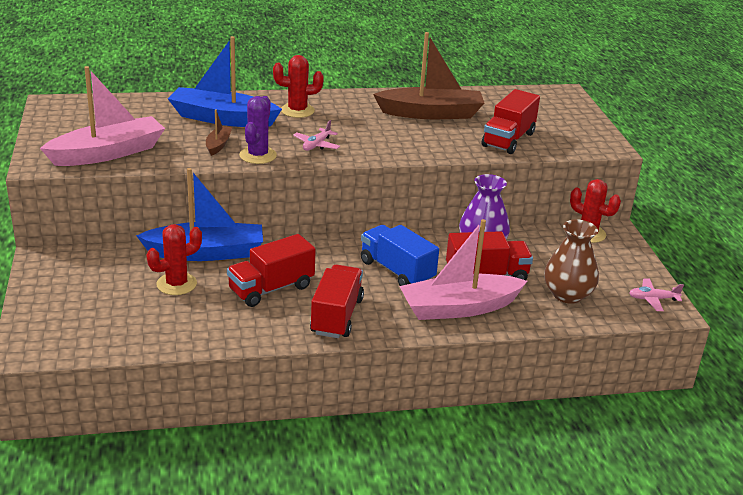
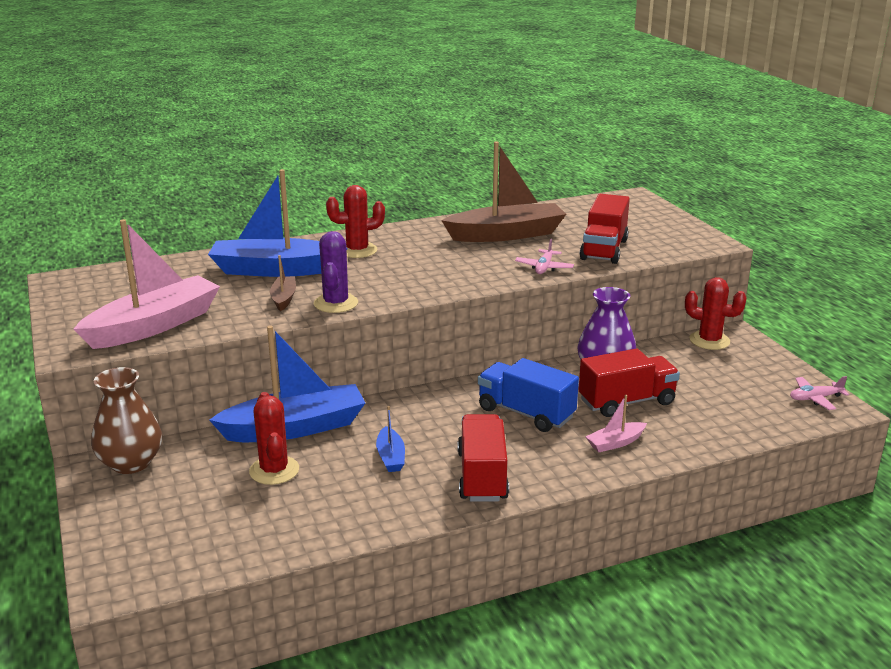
camera: 10 degrees left, 5 degrees down
(176, 284) = (274, 470): red cactus -> red cactus turned 60 degrees counterclockwise
(271, 289) = (390, 457): red truck -> blue boat
(316, 145) = (398, 283): pink plane -> pink plane (544, 267)
(459, 308) = (615, 443): pink boat -> pink boat, size x0.45
(567, 294) = (724, 408): brown vase -> brown vase (131, 463)

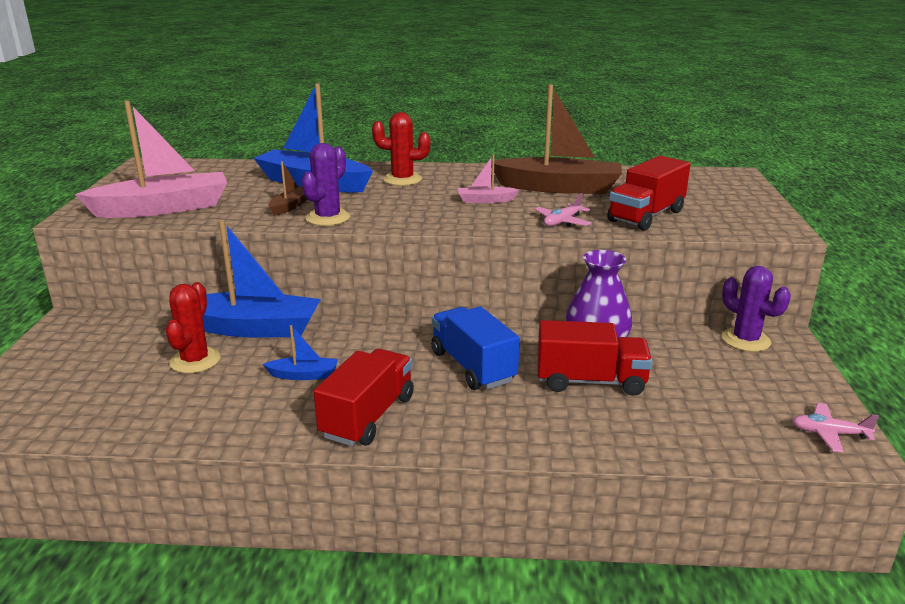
camera: 25 degrees right, 0 degrees up
(131, 463) = (98, 325): brown vase -> none
(390, 457) = (304, 375): blue boat -> blue boat turned 105 degrees counterclockwise
(615, 443) = (537, 421): pink boat -> pink boat (485, 200)
(709, 341) = (746, 340): red cactus -> purple cactus

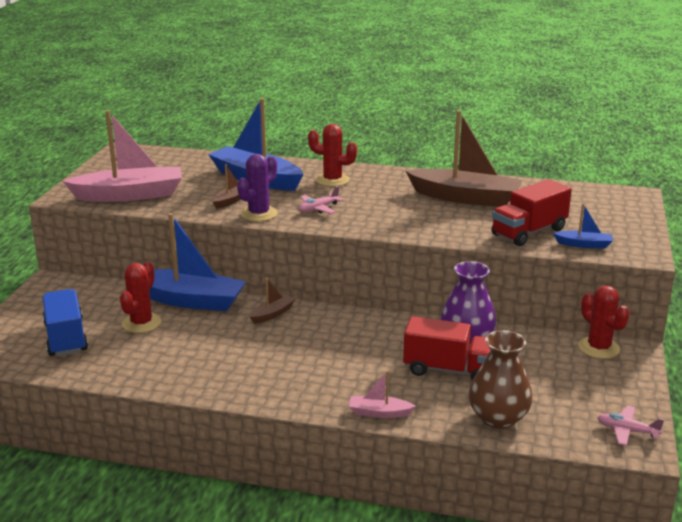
camera: 10 degrees right, 0 degrees up
(304, 375) = (222, 343): blue boat -> blue boat (584, 244)
(358, 335) = (272, 314): none -> brown boat
(368, 417) = (263, 380): red truck -> none
(472, 367) = (357, 349): blue truck -> blue truck (66, 338)
(485, 200) = (396, 206): pink boat -> pink boat (379, 413)
(562, 222) = (453, 232): pink plane -> pink plane (318, 209)
(674, 434) = (498, 418): none -> brown vase
(746, 340) = (598, 348): purple cactus -> red cactus

